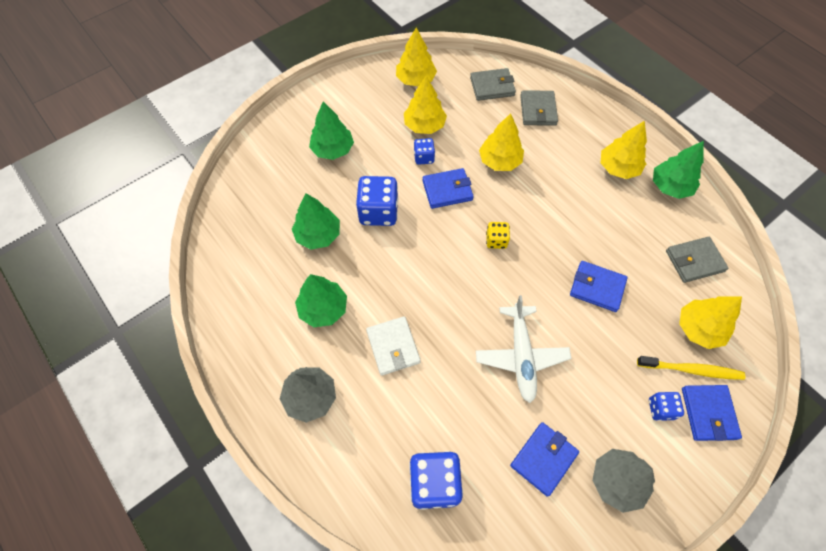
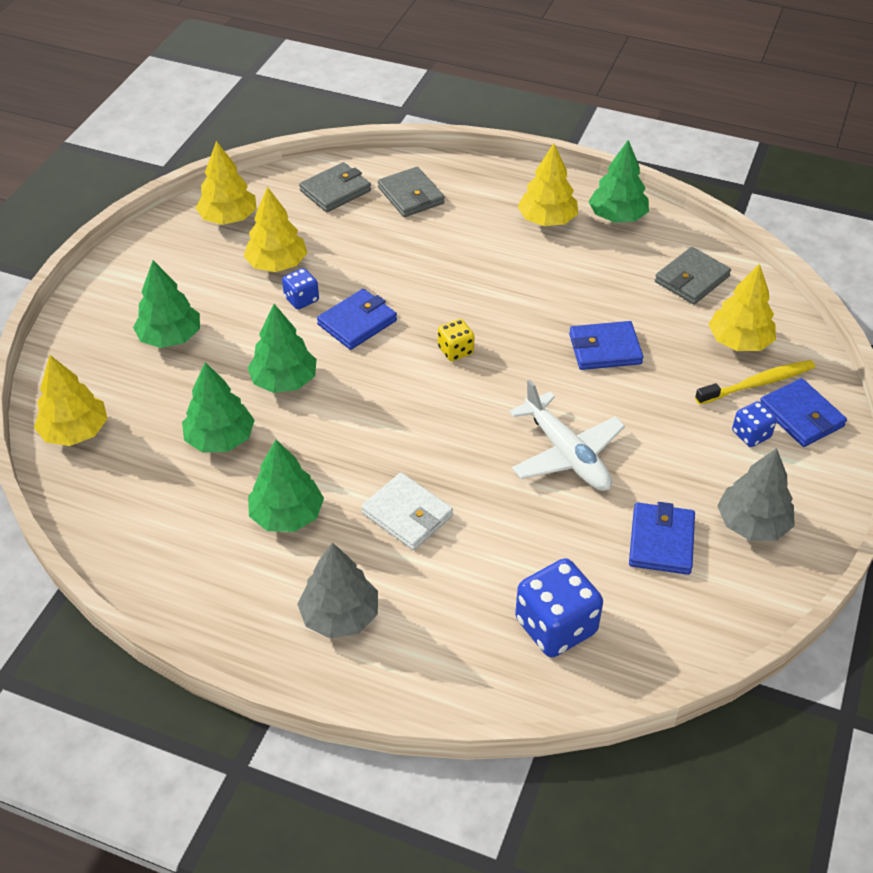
camera: 30 degrees left, 15 degrees down
(378, 212) = (284, 381): blue dice -> green tree
(499, 161) = (401, 266): yellow tree -> yellow tree (75, 431)

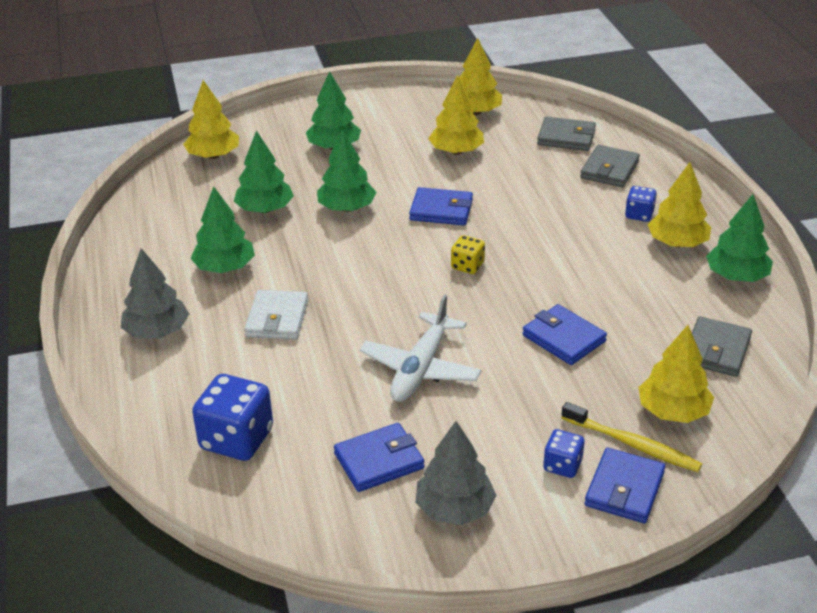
camera: 55 degrees right, 10 degrees down
(301, 299) = (434, 177): blue dice -> blue dice (639, 215)
(691, 279) = (716, 350): grey wallet -> grey wallet turned 75 degrees counterclockwise

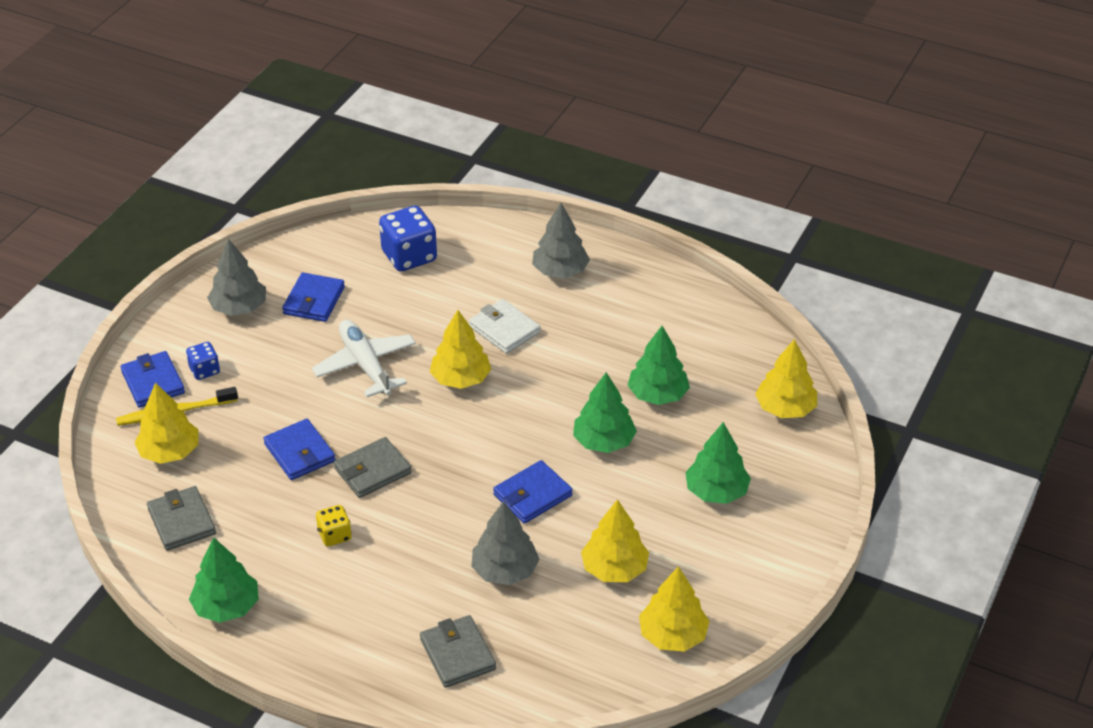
camera: 130 degrees right, 5 degrees up
(225, 267) = (599, 335): green tree -> none
(467, 266) = (441, 460): yellow dice -> yellow dice (334, 535)
(521, 187) = (505, 570): none -> grey tree
(564, 338) = (299, 453): blue wallet -> blue wallet turned 60 degrees clockwise
(566, 137) = (547, 668): grey wallet -> grey wallet (372, 471)
(639, 215) = (372, 616): blue dice -> none
(677, 243) = (308, 607): yellow tree -> yellow tree (461, 379)

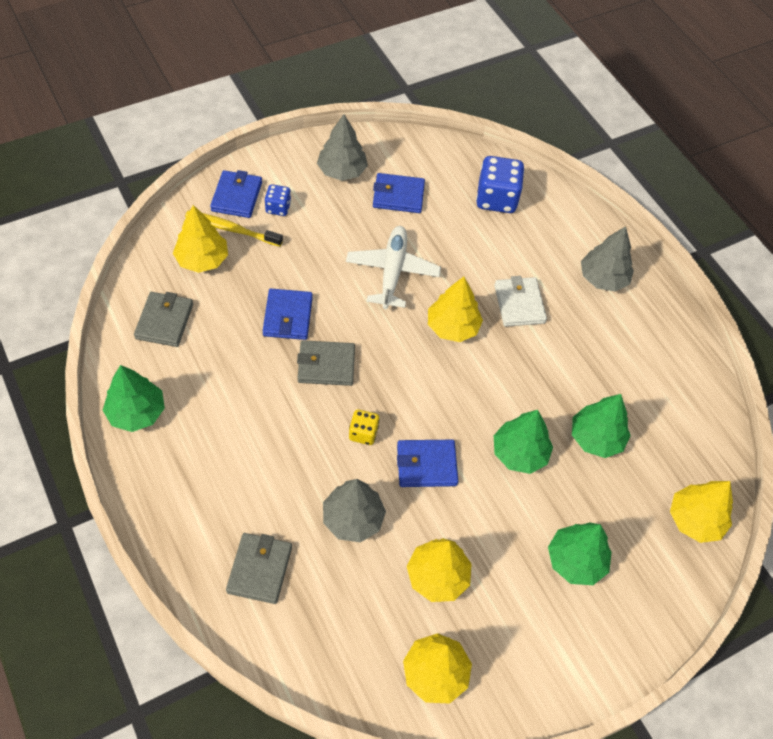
camera: 30 degrees right, 15 degrees up
(314, 300) = (398, 195): blue wallet -> blue wallet turned 45 degrees clockwise
(334, 535) = (256, 403): yellow dice -> yellow dice (363, 433)

